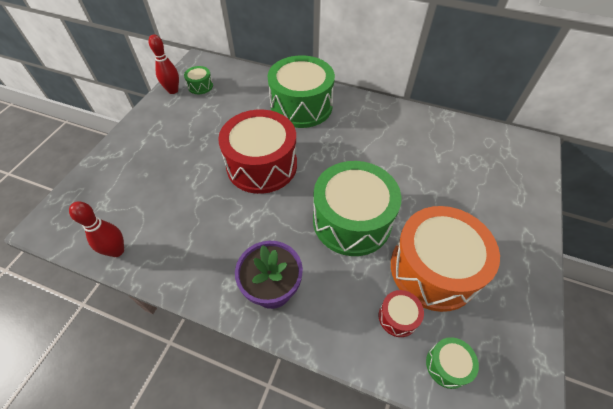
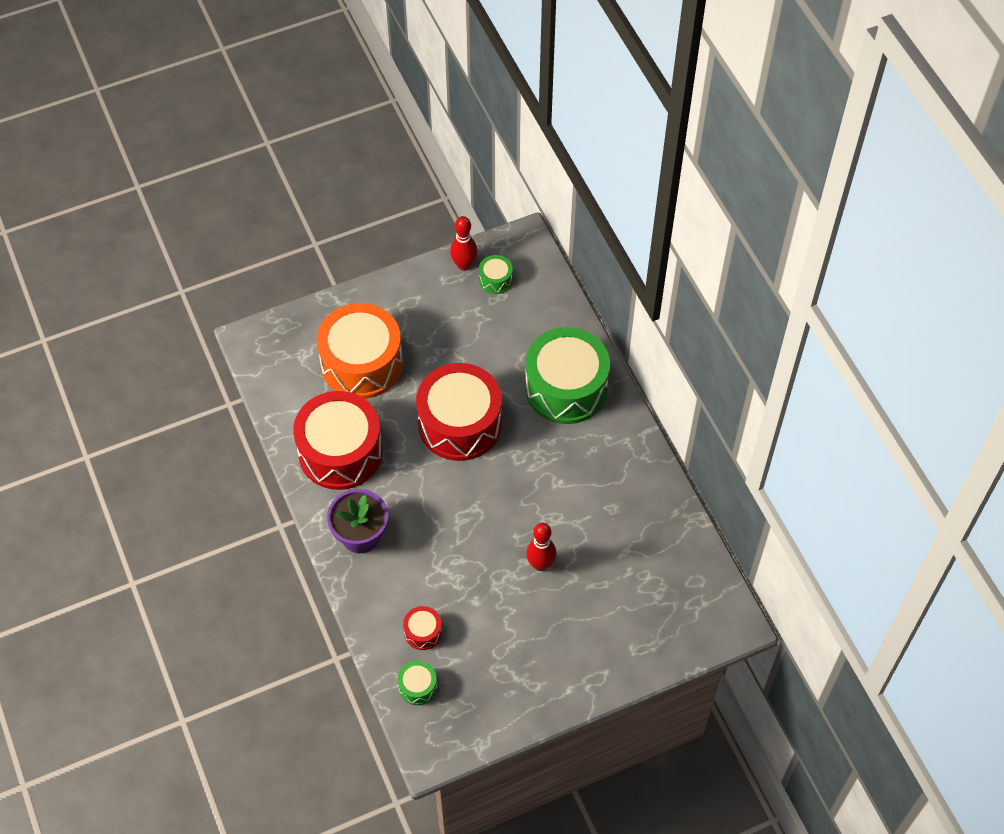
camera: 45 degrees right, 5 degrees up
(117, 251) = (282, 409): red bowling pin -> red bowling pin (540, 564)
(195, 244) = (340, 452): none -> red drum
(352, 220) = (475, 538): green drum -> none
(433, 269) = (489, 628): orange drum -> orange drum (362, 363)

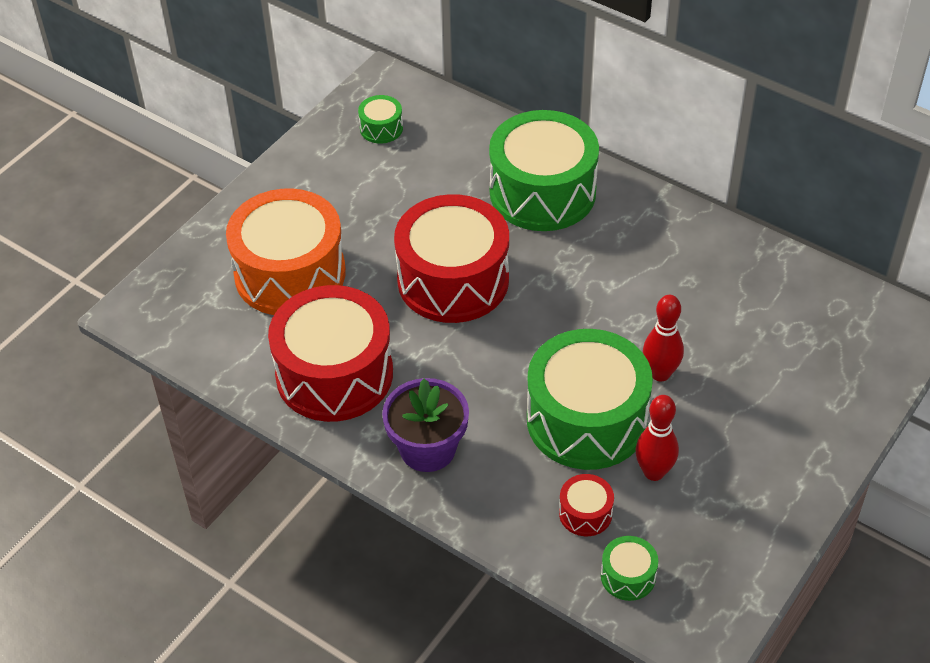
camera: 30 degrees left, 10 degrees down
(464, 265) = (334, 130): red bowling pin -> red bowling pin (654, 472)
(470, 570) = (586, 420): none -> green drum

